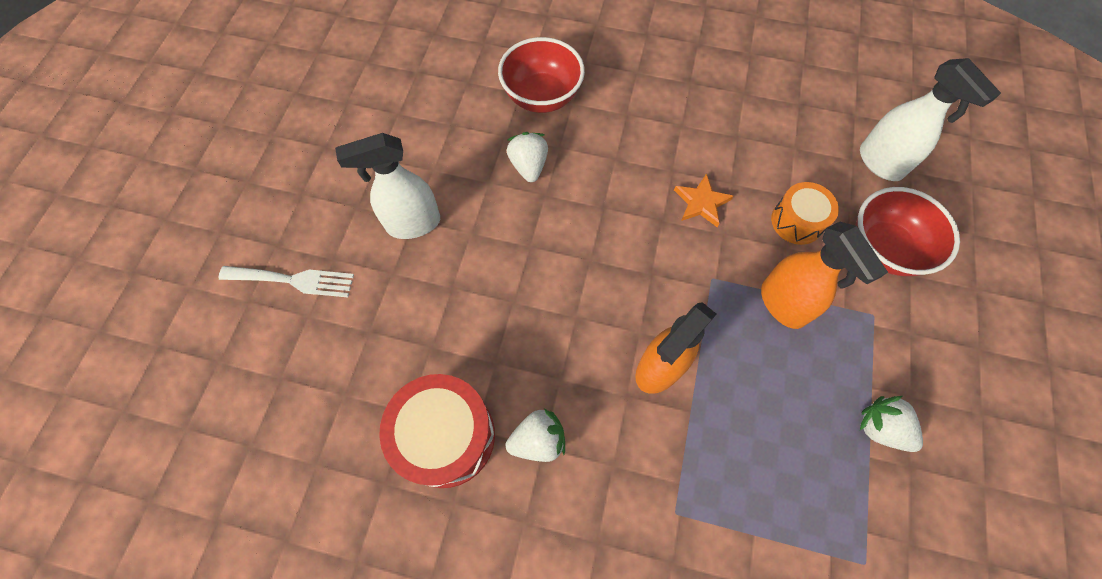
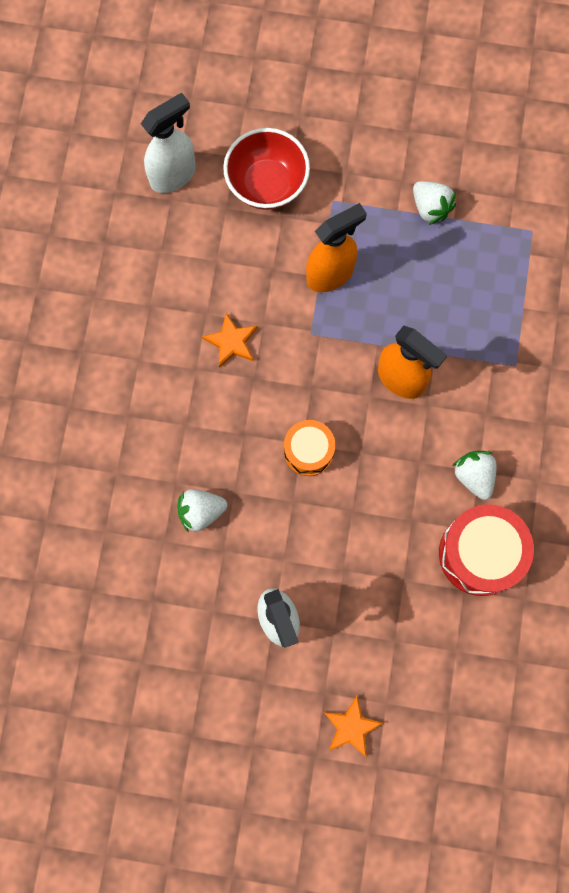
camera: 95 degrees left, 10 degrees up
(294, 280) = (351, 727): white fork -> orange star
(541, 97) = (110, 507): red bowl -> none
(797, 221) = (245, 256): orange drum -> orange drum (308, 451)
(880, 428) = (430, 208): white strawberry -> white strawberry turned 75 degrees counterclockwise

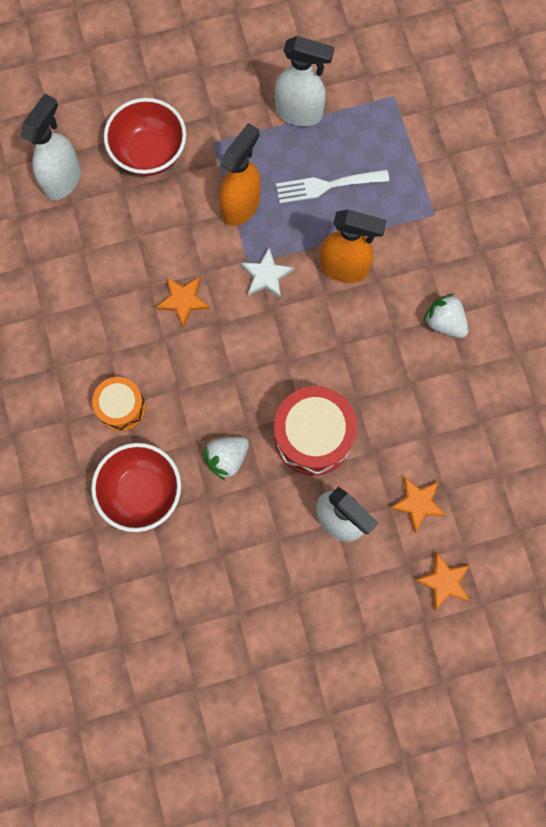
camera: 25 degrees left, 0 degrees up
(106, 506) = (141, 492): none -> red bowl
(308, 451) = (295, 364): orange drum -> orange drum (121, 407)
(322, 353) = (266, 275): none -> white star
(362, 640) = (417, 503): none -> orange star
(422, 291) = (326, 186): none -> white fork
(430, 208) = (299, 113): white strawberry -> white spray bottle
(480, 554) = (481, 384): red drum -> red drum (313, 436)

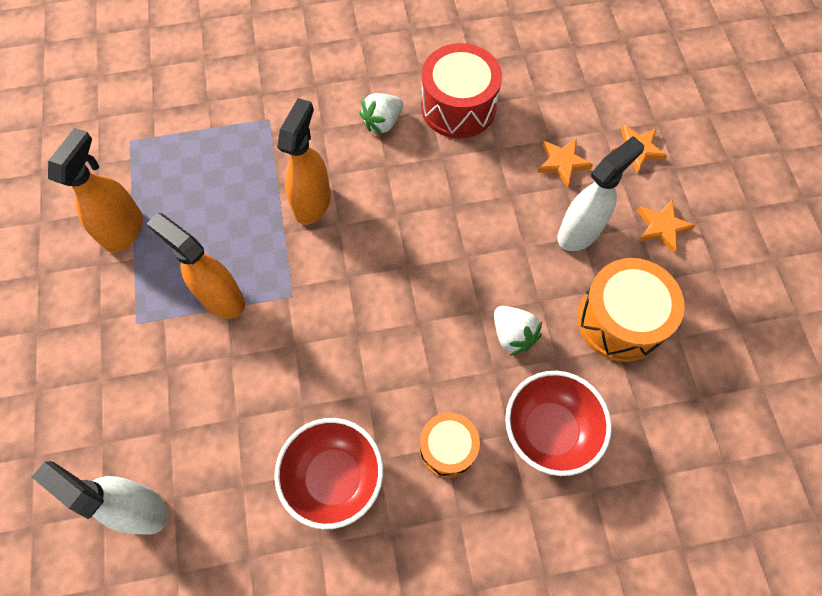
camera: 85 degrees left, 10 degrees down
(149, 153) = (131, 396): red bowl -> red bowl (334, 477)
(183, 300) = (325, 369): orange star -> orange star (662, 227)
(249, 557) = (620, 320): none -> orange drum
(266, 275) = (309, 279): white star -> none
(299, 113) = (124, 230): white spray bottle -> orange spray bottle
(313, 436) = (491, 248): red drum -> red drum (458, 107)
(326, 186) = (216, 211): white fork -> none

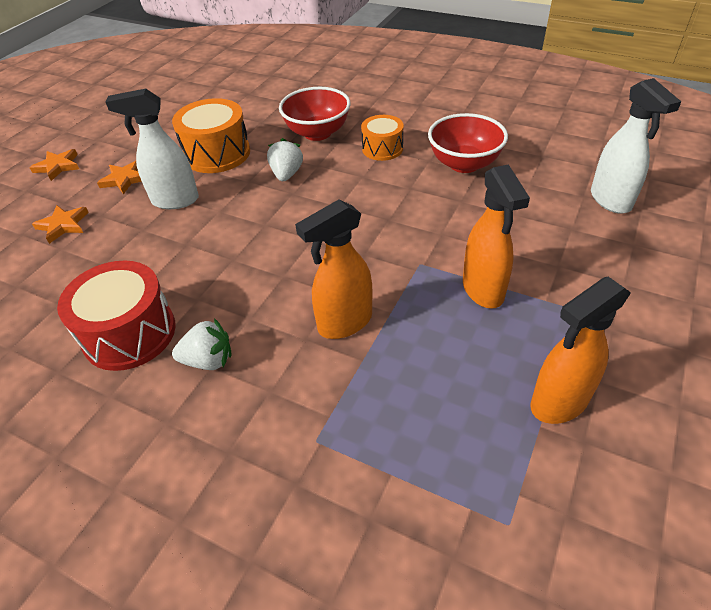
camera: 140 degrees left, 20 degrees down
(562, 163) = (121, 244): orange star -> orange star (58, 166)

